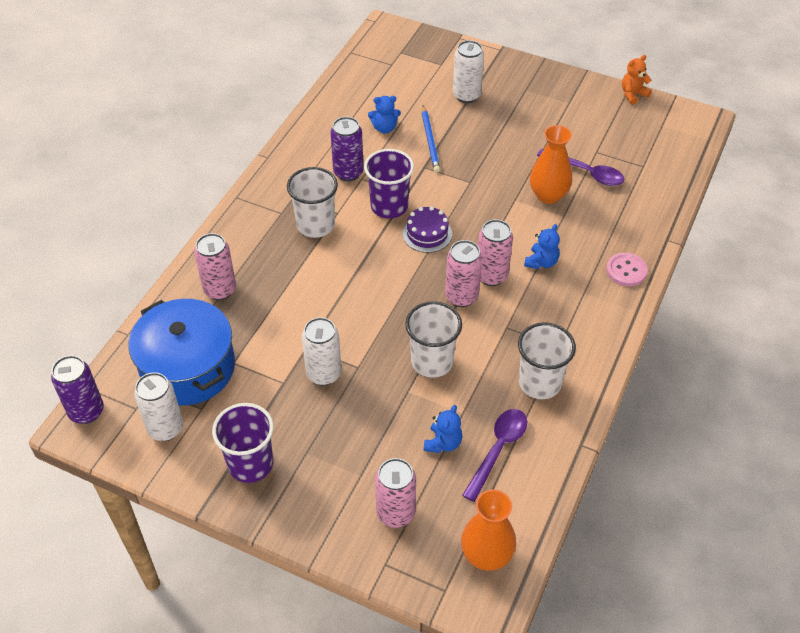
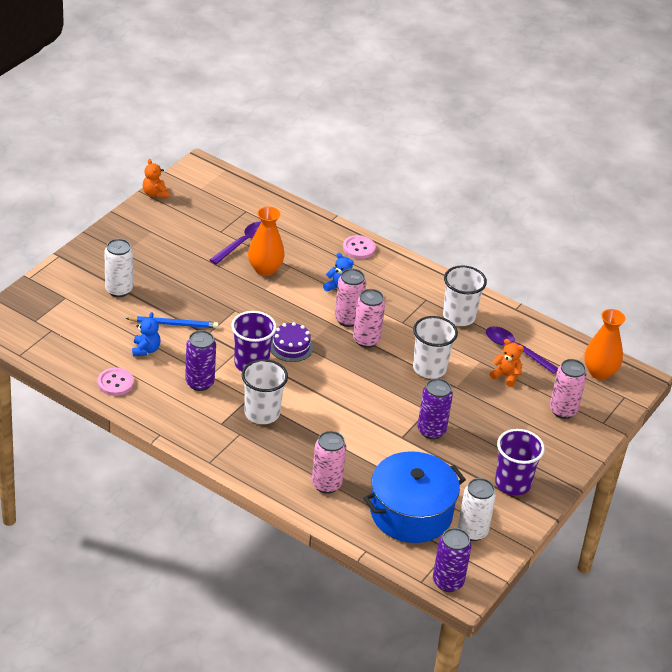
camera: 85 degrees left, 10 degrees down
(324, 374) = (431, 430): white can -> purple can
(331, 116) = (115, 383): none -> pink button
(443, 443) = (506, 376): blue teddy bear -> orange teddy bear

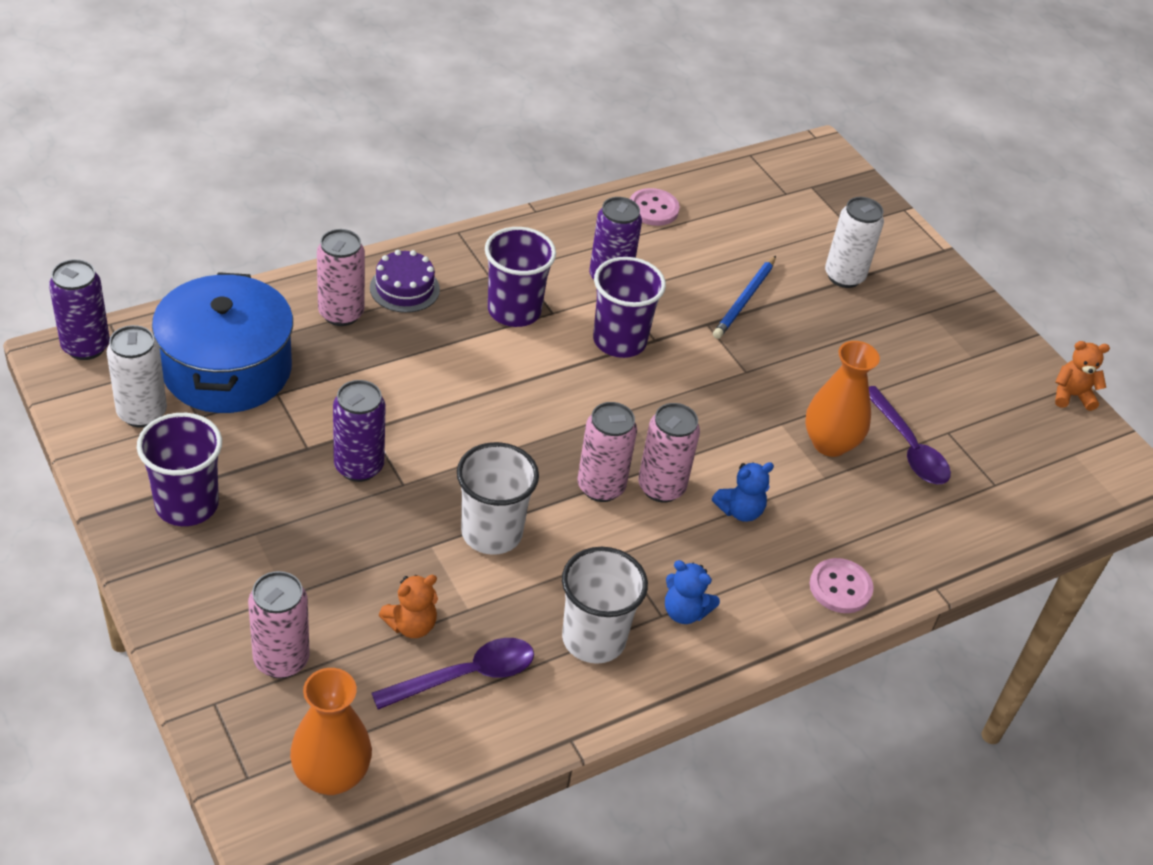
camera: 115 degrees right, 5 degrees up
(146, 350) = (704, 256): blue teddy bear -> blue teddy bear (684, 612)
(262, 413) = (514, 311): white cup -> purple cup
(291, 346) = (633, 396): purple cake -> purple cake (404, 288)

